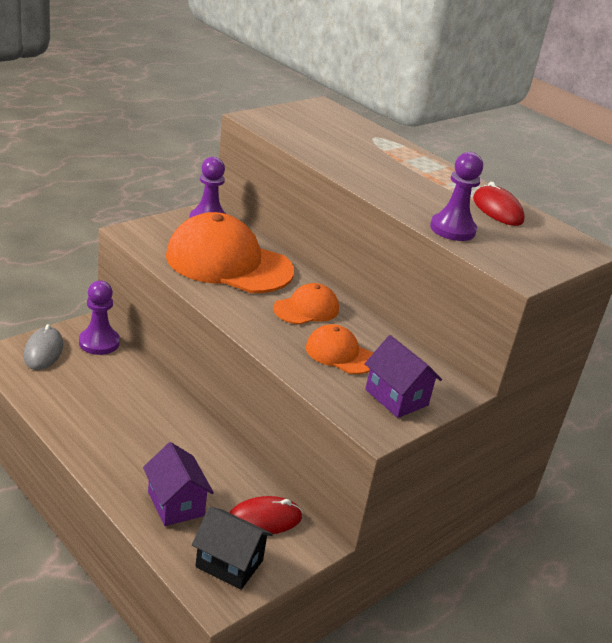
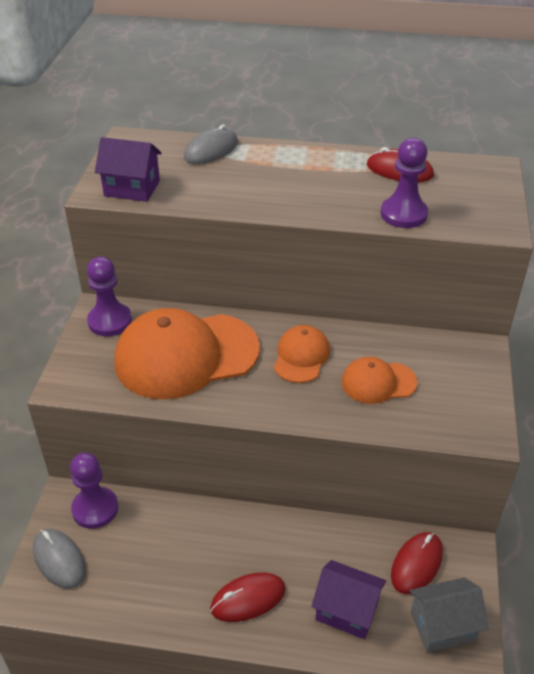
camera: 35 degrees left, 10 degrees up
(122, 450) = (248, 599): none -> red mouse
(229, 563) = (442, 626): black house -> grey house
(369, 135) = (211, 150): none -> grey mouse
(396, 397) = (461, 392): purple house -> purple house (132, 188)

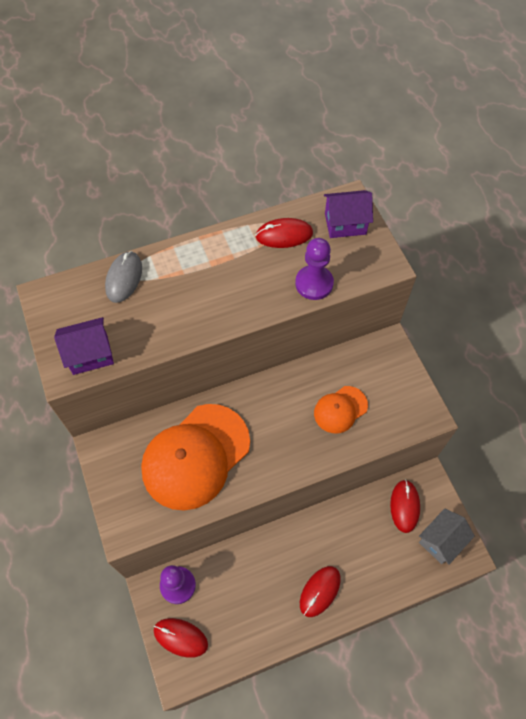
camera: 30 degrees left, 20 degrees up
(59, 560) = (180, 637): grey mouse -> red mouse
(110, 321) = (116, 454): purple pawn -> none
(301, 356) = (276, 414): orange cap -> none
(346, 611) = (382, 563): purple house -> purple house (345, 224)

